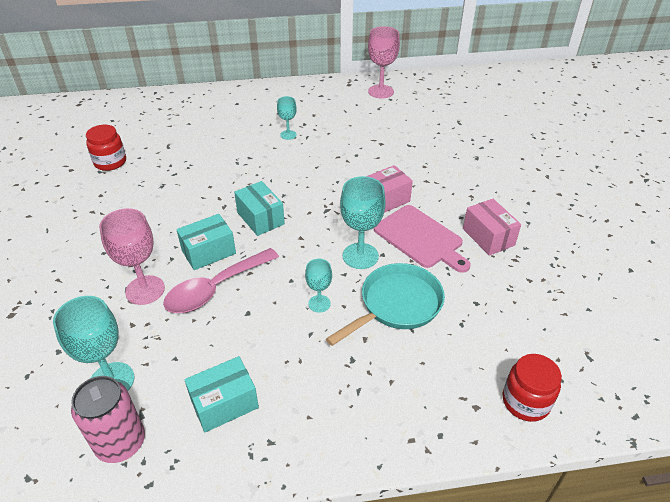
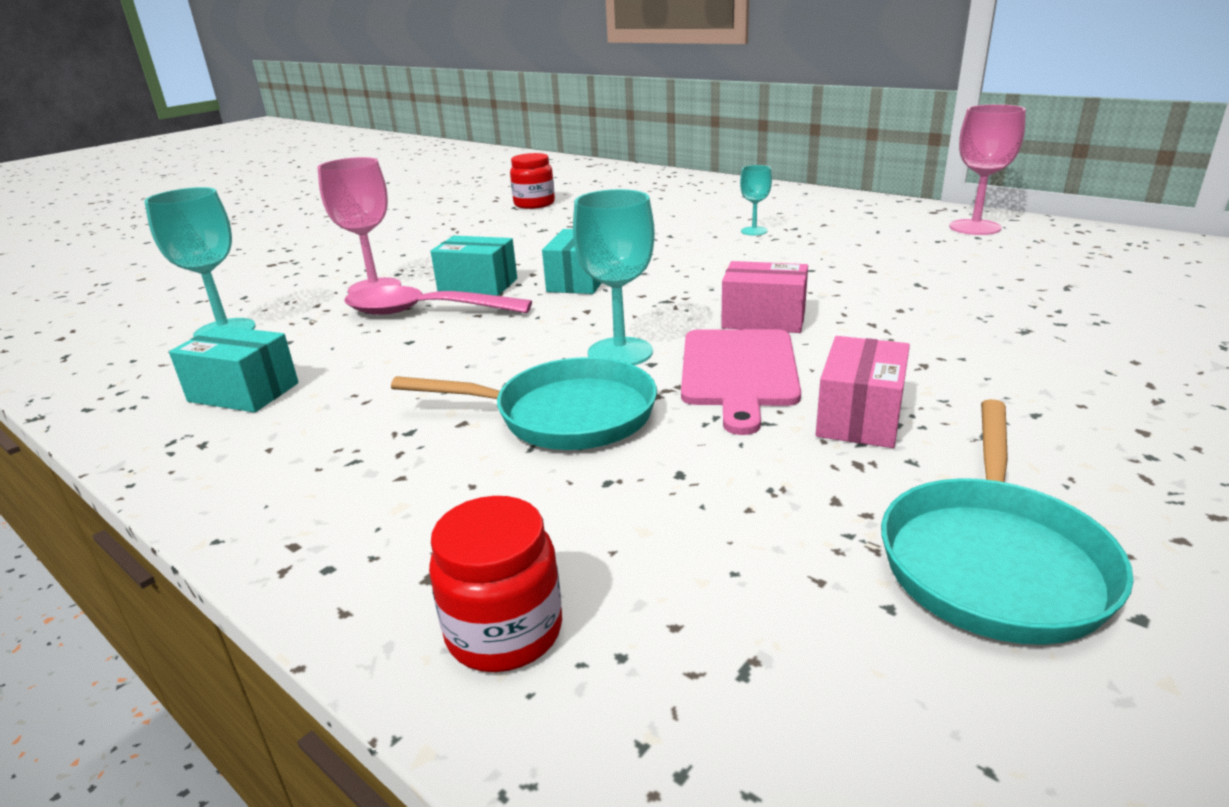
camera: 50 degrees right, 15 degrees down
(121, 443) = (139, 371): pink can -> none
(319, 303) = (485, 368): turquoise goblet -> none
(587, 274) = (992, 560): none -> turquoise pan

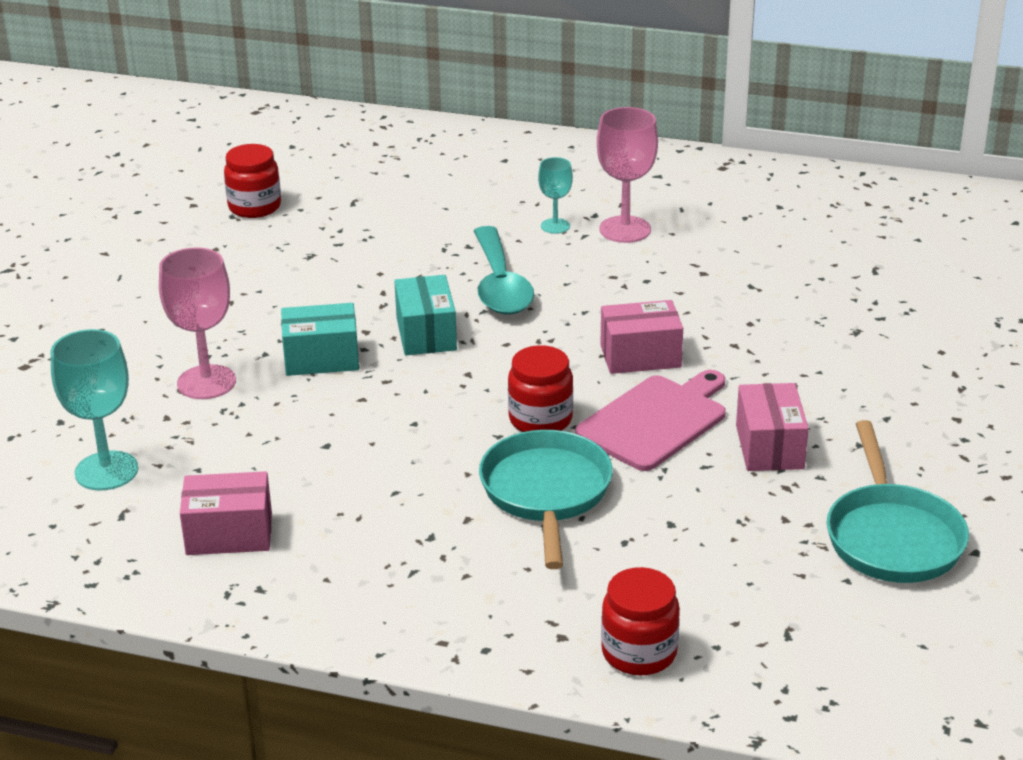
camera: 25 degrees left, 5 degrees up
(244, 392) = (229, 534): turquoise box -> pink box
(424, 312) = (301, 405): pink spoon -> none
(565, 415) = (546, 493): turquoise pan -> turquoise pan turned 75 degrees counterclockwise
(620, 352) = (540, 419): turquoise goblet -> red jar
(673, 259) = (500, 285): none -> turquoise spoon
(739, 371) = (655, 420): pink cutting board -> pink cutting board turned 120 degrees counterclockwise
(975, 227) = (771, 191): pink goblet -> pink goblet (625, 229)

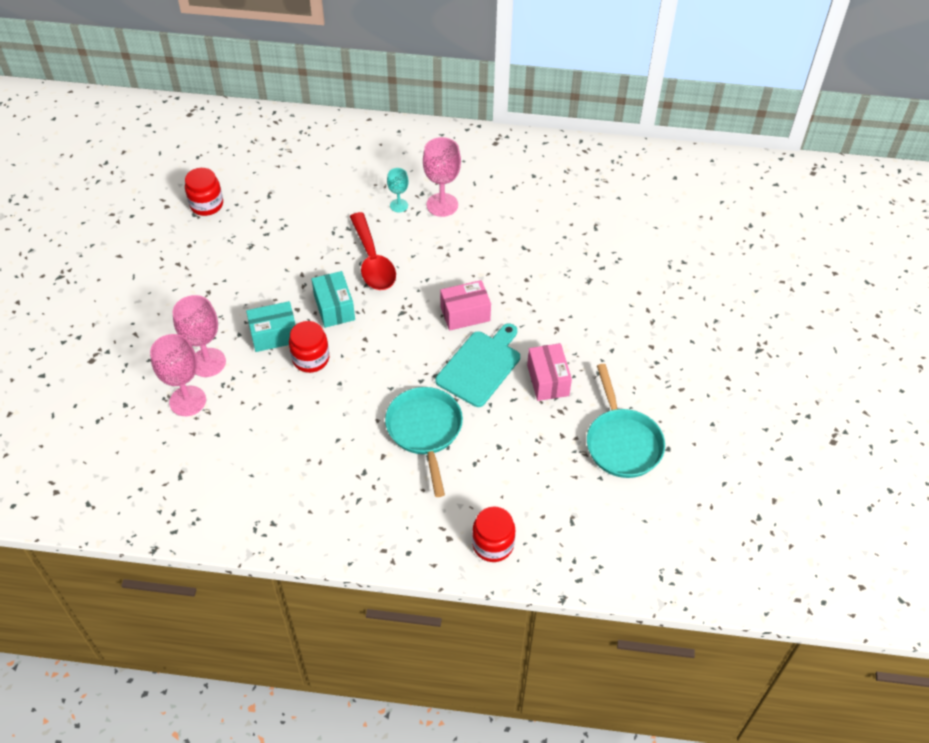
camera: 10 degrees left, 20 degrees up
(106, 471) = (163, 442): turquoise goblet -> none
(161, 425) = (187, 401): none -> pink goblet
(229, 534) = (246, 483): pink box -> none
(500, 285) = (372, 261): turquoise spoon -> red spoon
(540, 419) = (413, 372): red jar -> red jar (311, 359)
(655, 420) = (480, 366): pink cutting board -> turquoise cutting board

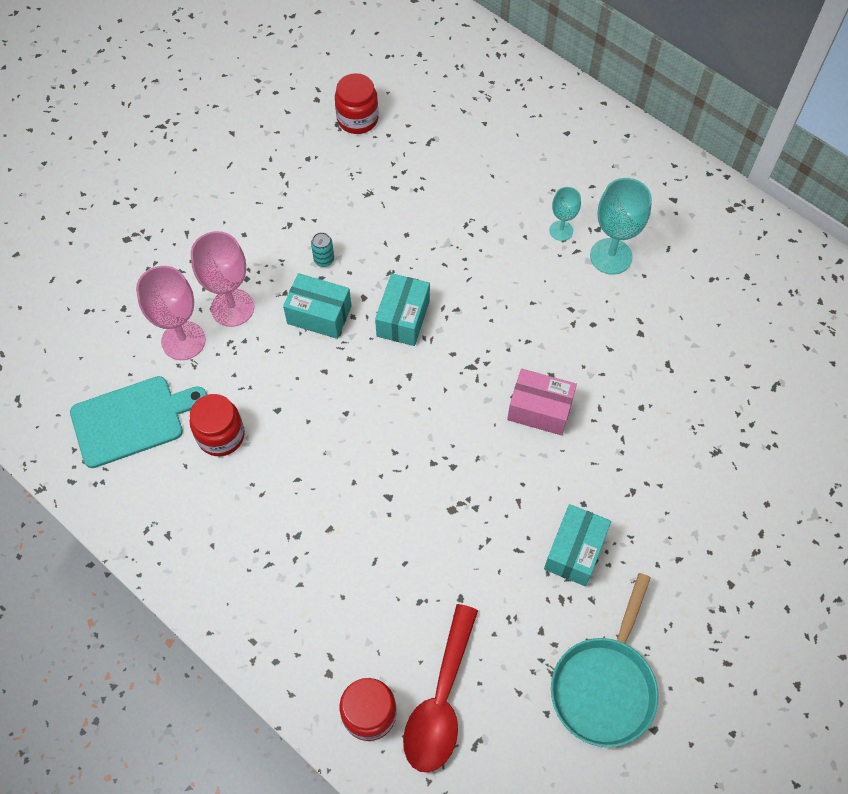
camera: 35 degrees right, 10 degrees up
(251, 301) = (324, 260): none -> turquoise can
(311, 359) = (336, 365): red jar -> red jar (221, 435)
(372, 261) = (483, 284): red spoon -> red spoon (440, 700)
(425, 431) = (394, 527): turquoise pan -> none
(442, 205) = (611, 256): pink goblet -> turquoise goblet
(480, 366) = (510, 485): turquoise cutting board -> turquoise cutting board (132, 420)
(548, 380) = (574, 551): pink box -> turquoise box

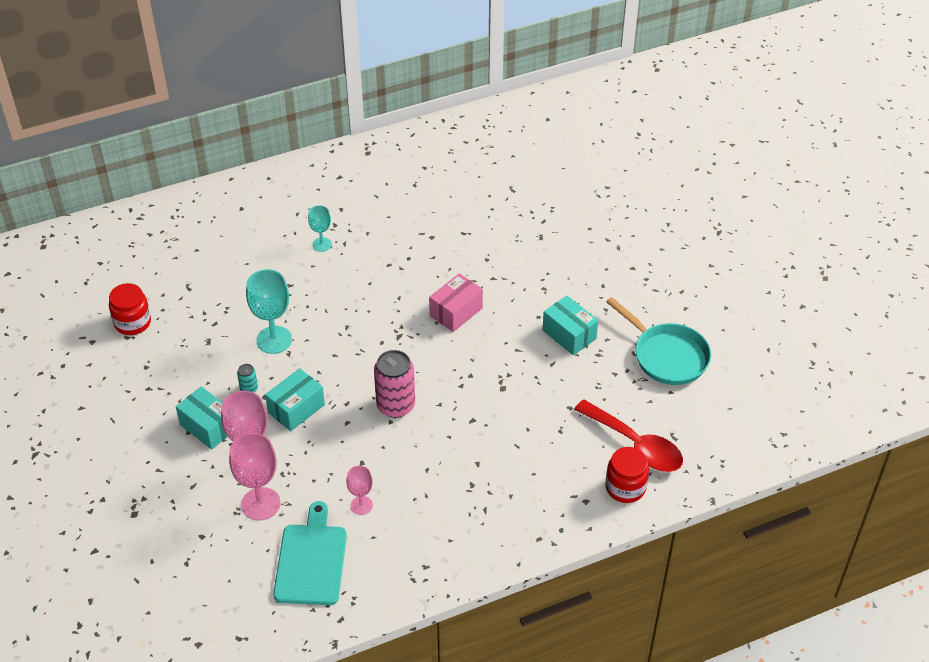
camera: 65 degrees left, 15 degrees down
(221, 435) = (361, 505): red jar -> pink goblet
(370, 408) = (396, 405): none -> pink can
(403, 318) = (333, 360): turquoise box -> turquoise box (208, 427)
(611, 256) = (361, 227): turquoise goblet -> turquoise goblet (274, 340)

